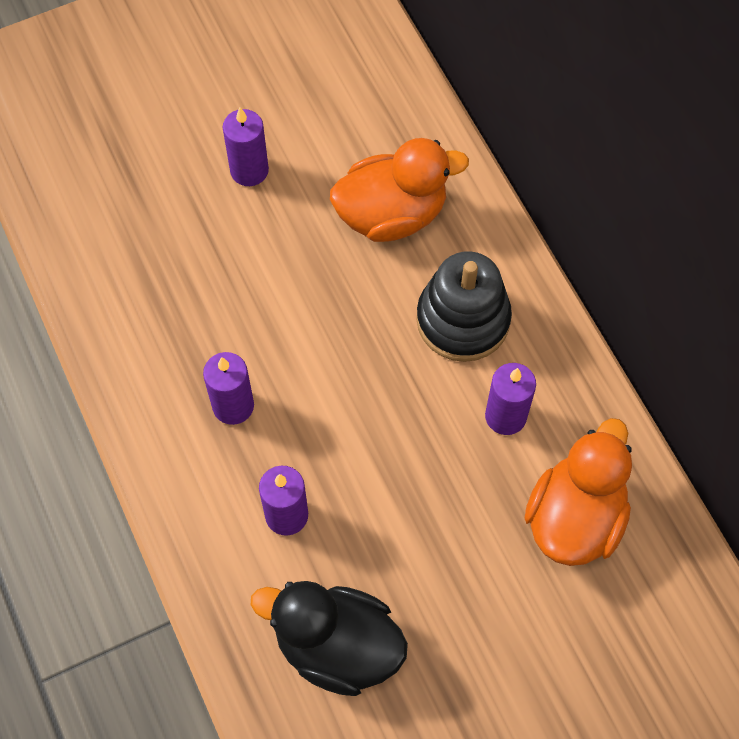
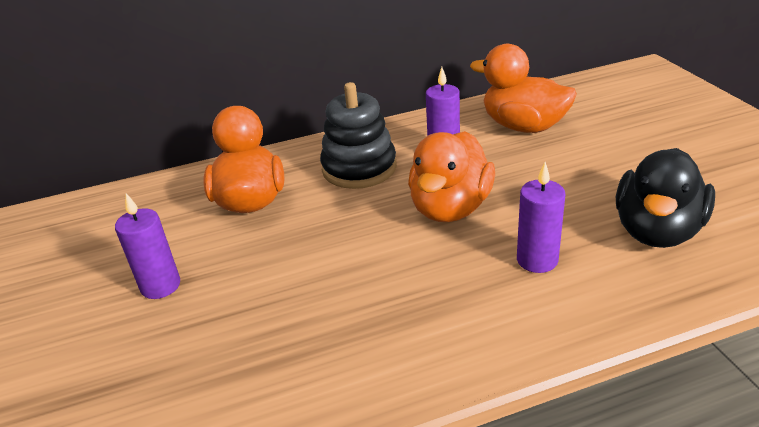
camera: 80 degrees left, 30 degrees down
(233, 406) = (422, 296): purple candle -> none
(379, 427) = (450, 208): none -> orange duck

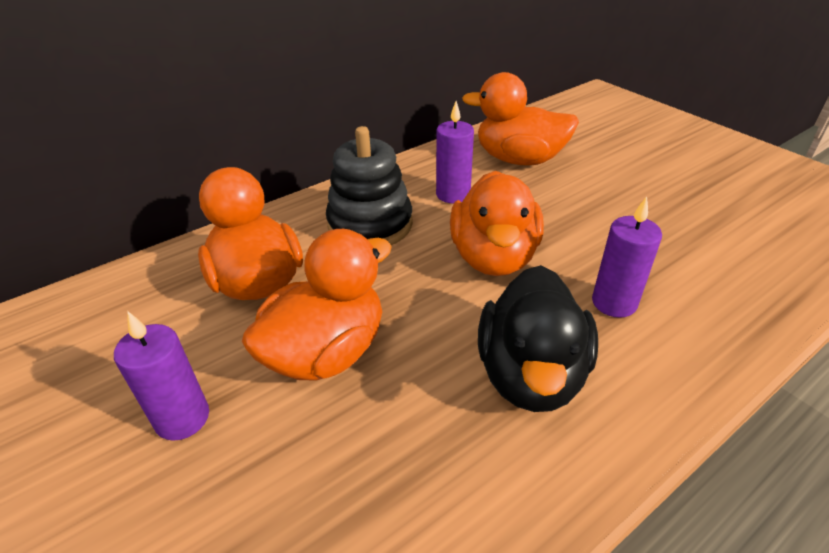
camera: 20 degrees left, 5 degrees up
(278, 259) = (326, 352): none -> orange duck
(657, 231) = (706, 252): black duck -> black duck (531, 374)

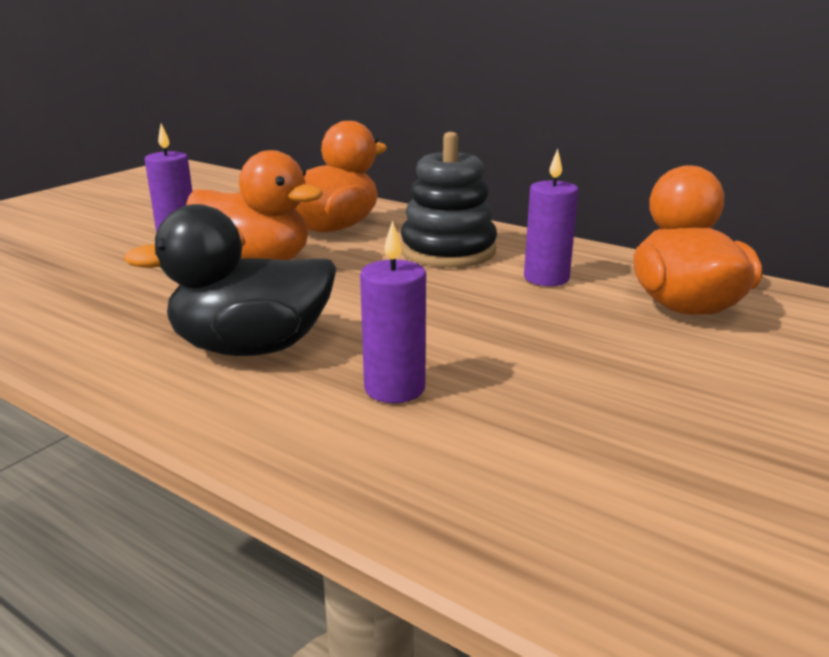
camera: 70 degrees right, 15 degrees down
(493, 257) = (436, 312): orange duck -> none

